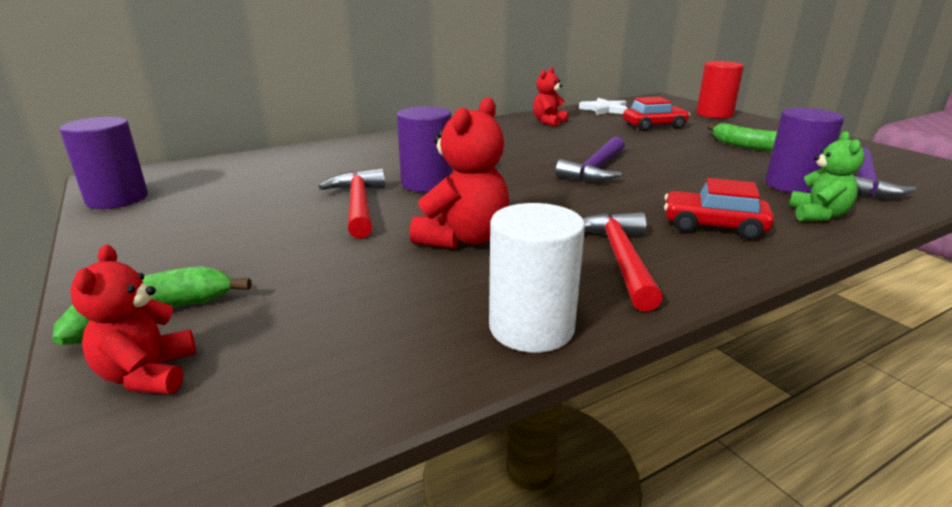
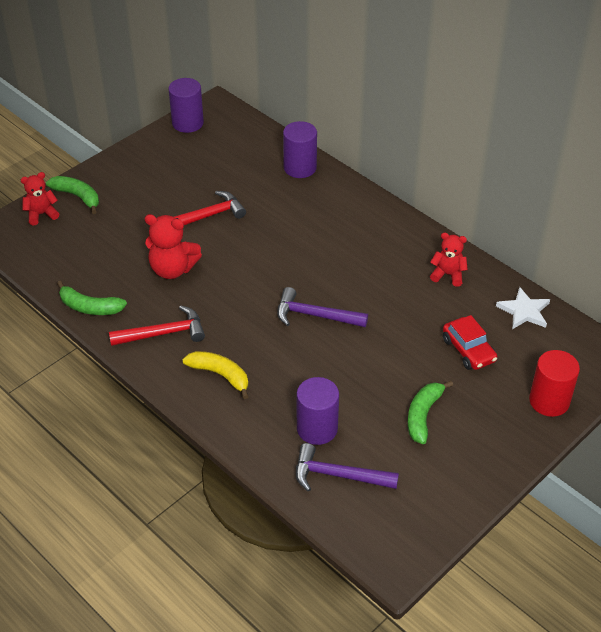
camera: 75 degrees right, 20 degrees up
(427, 183) = (254, 235): purple cylinder -> purple cylinder (300, 168)
(531, 328) = (89, 307): white cylinder -> green banana
(713, 226) = (220, 375): red car -> yellow banana
(817, 215) = (256, 431): green teddy bear -> none

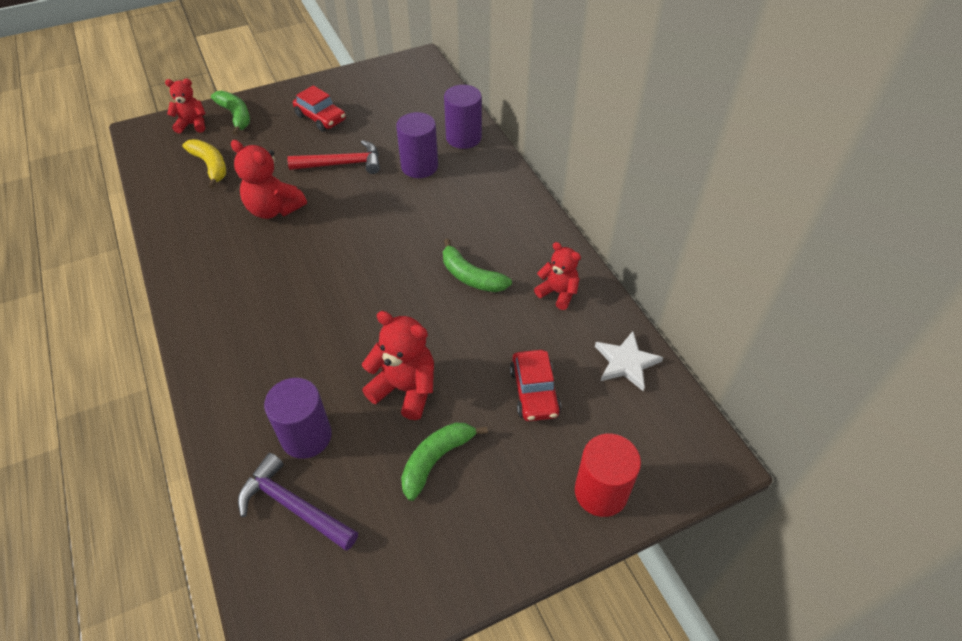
camera: 20 degrees right, 5 degrees up
(89, 307) = (170, 226): green banana -> green banana (471, 276)
(160, 180) = (321, 118): none -> red car
(164, 333) = (221, 274): red hammer -> none
(187, 123) = (381, 71): purple cylinder -> purple cylinder (419, 166)
(220, 375) = (245, 338): yellow banana -> yellow banana (210, 166)
(314, 315) = (385, 299): purple hammer -> none
(371, 375) = (405, 389): none -> red teddy bear

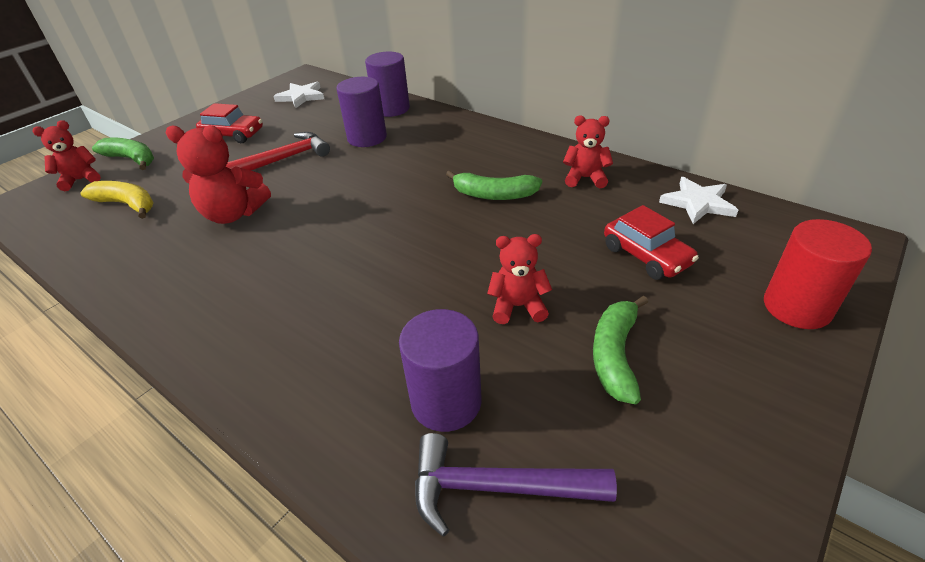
camera: 25 degrees left, 10 degrees down
(400, 90) = (301, 97): none -> white star
(405, 389) = (518, 306): red teddy bear -> red teddy bear, size x0.66

